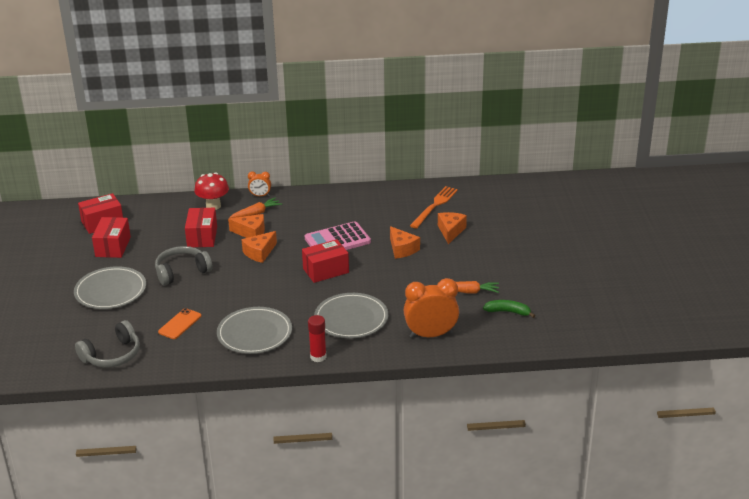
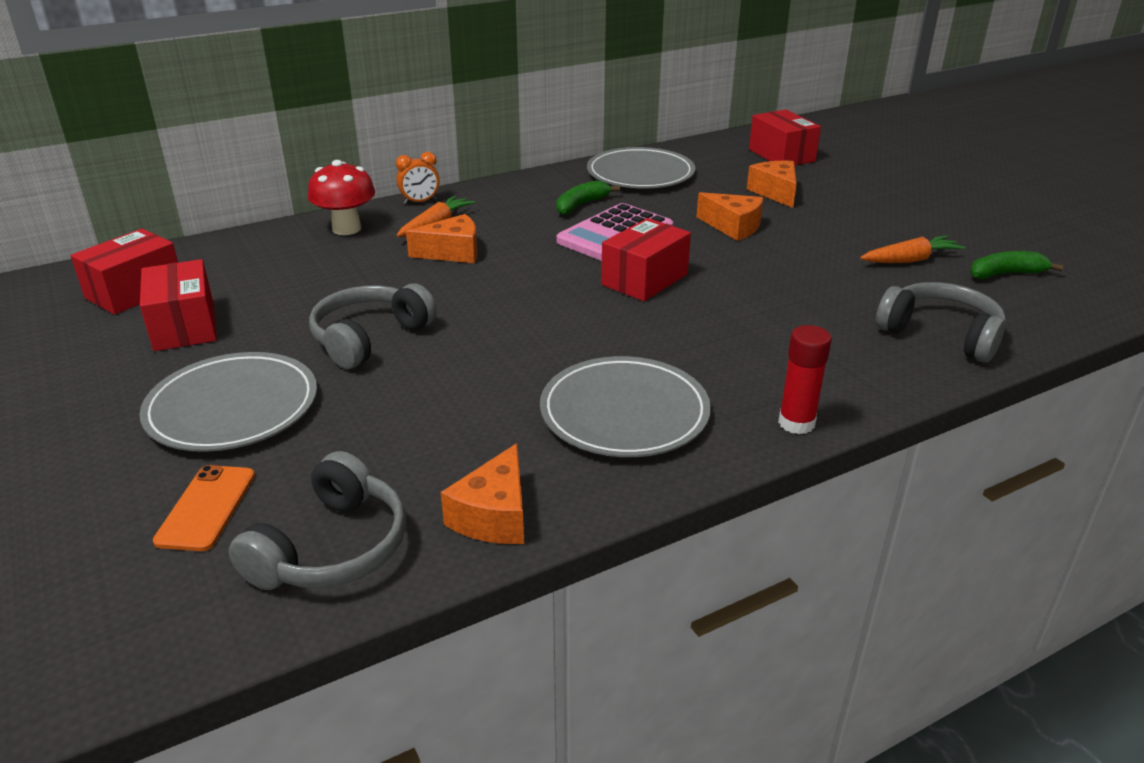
camera: 25 degrees left, 0 degrees up
(180, 324) = (446, 434): orange phone -> orange phone (206, 508)
(202, 237) = (364, 275): red box -> red box (781, 155)
(259, 253) = (497, 277): orange cheese -> orange cheese (494, 515)
(338, 216) = (581, 205): none -> green banana
(351, 319) = (776, 342): grey plate -> grey plate (640, 174)
(431, 335) = (940, 334): orange clock -> grey headphones
(434, 206) = (712, 169): orange fork -> none

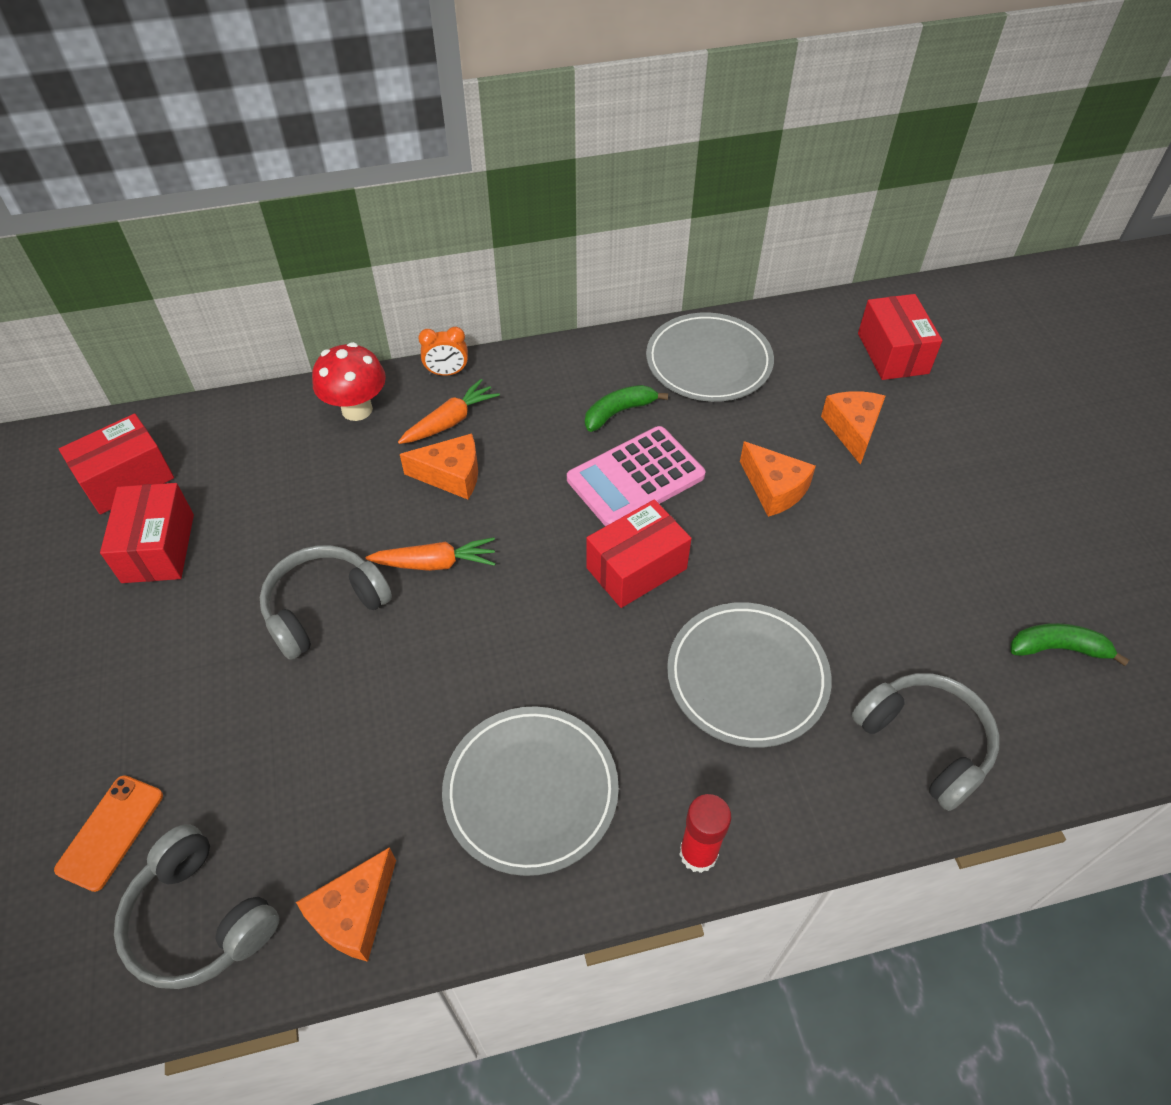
camera: 15 degrees right, 20 degrees up
(232, 407) = (169, 689): grey plate -> grey plate (747, 676)
(332, 548) = (200, 919): grey headphones -> grey headphones turned 90 degrees clockwise
(910, 260) = (954, 597): orange carrot -> orange carrot (435, 563)

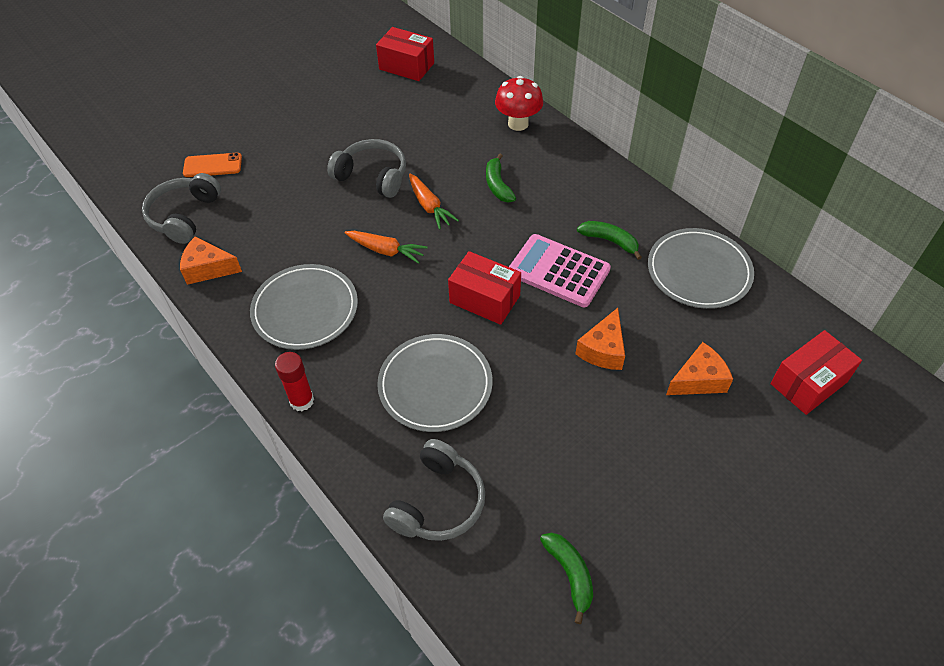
camera: 65 degrees right, 0 degrees up
(158, 548) = (372, 99): red box -> none
(447, 373) = (578, 147): orange clock -> none
(450, 421) = (539, 166): orange carrot -> orange carrot (386, 251)
(451, 475) = (498, 185): orange cheese -> green banana

